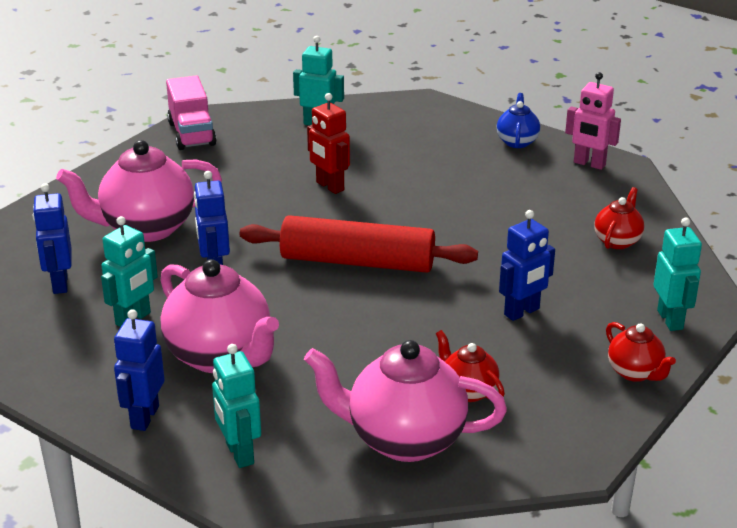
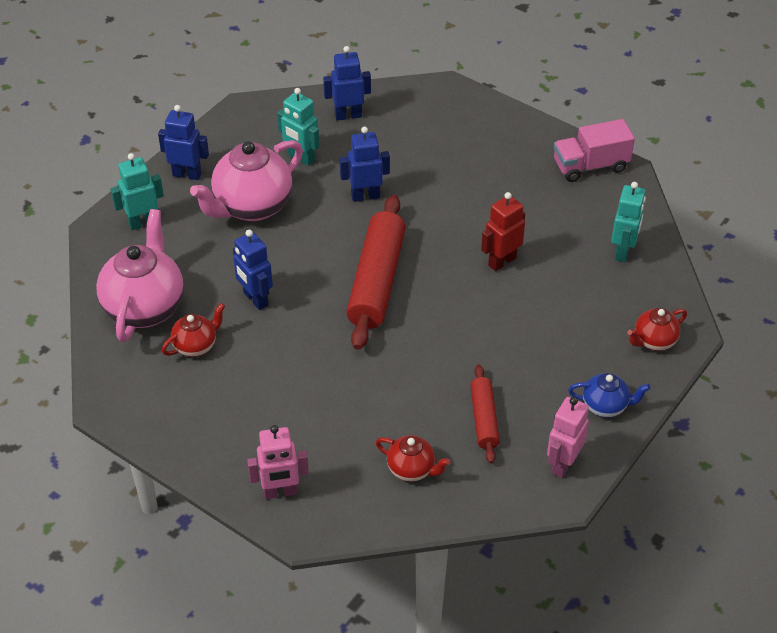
camera: 90 degrees right, 15 degrees up
(146, 228) = (427, 153): pink teapot -> none
(522, 312) = (298, 387): blue robot -> blue robot (255, 299)
(545, 201) = (484, 419): none -> red rolling pin
(635, 372) = (208, 455): red teapot -> red teapot (654, 341)
(670, 320) = (280, 492): turquoise robot -> pink robot

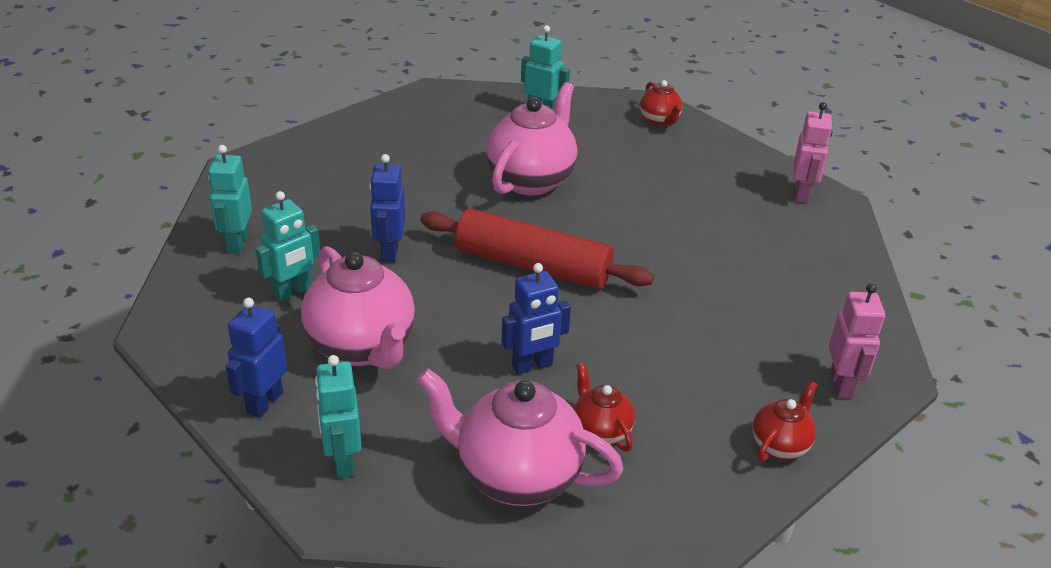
camera: 80 degrees left, 10 degrees down
(348, 115) = (237, 243): blue robot -> turquoise robot
(412, 469) = (808, 284): red teapot -> red teapot (780, 445)
(484, 419) = (744, 228): red rolling pin -> none
(502, 261) = (531, 180): red robot -> pink teapot
(563, 464) = (802, 194): pink robot -> pink robot turned 120 degrees counterclockwise
(590, 166) = (417, 106): pink truck -> none
(605, 406) = (734, 159): blue teapot -> none

